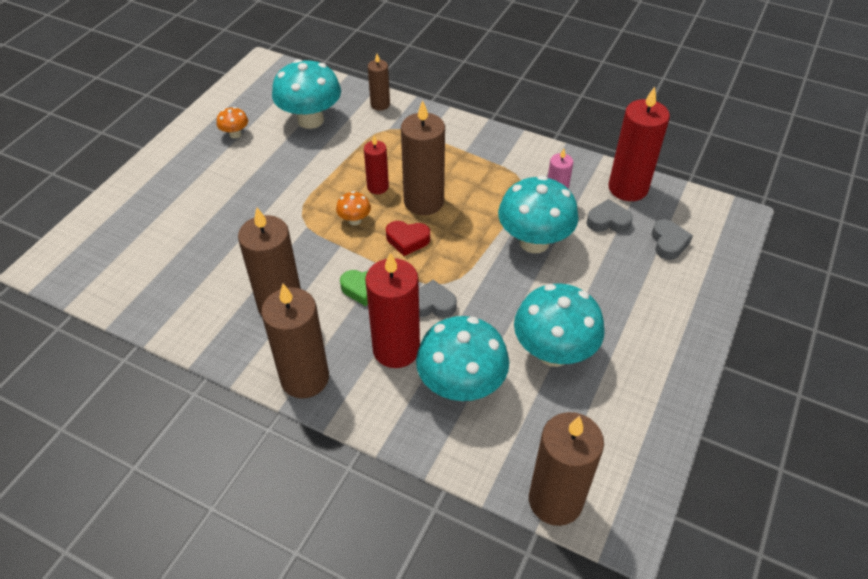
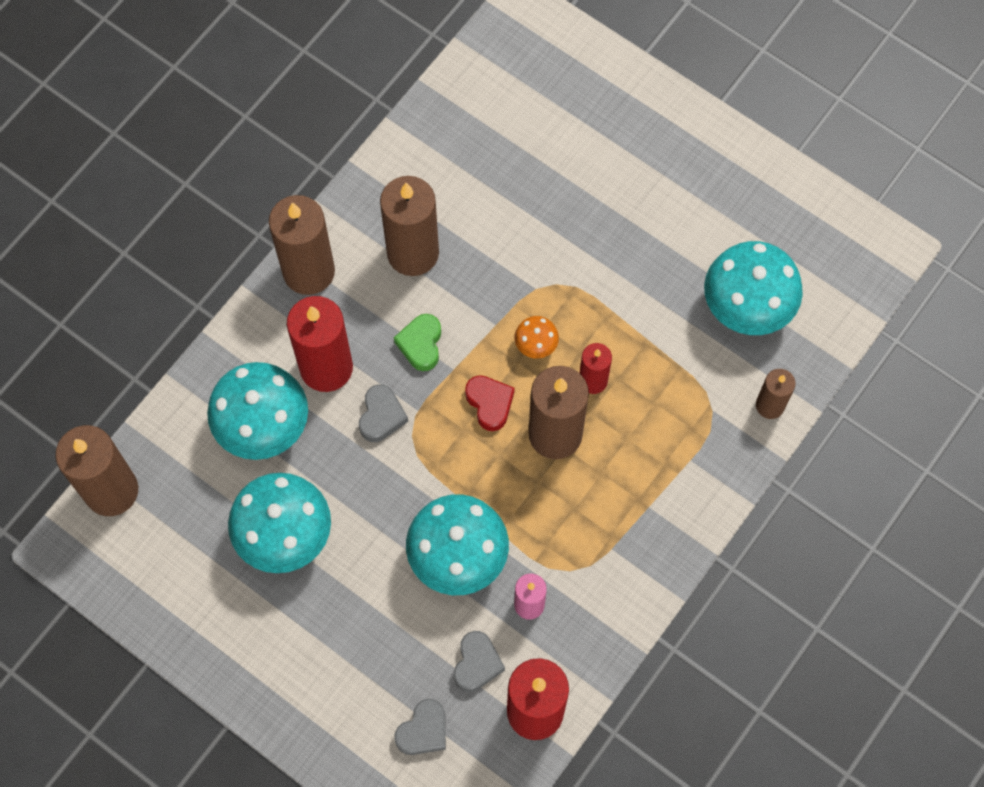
camera: 100 degrees right, 20 degrees up
(235, 134) = (729, 210): orange mushroom -> none
(407, 240) = (490, 403): red heart -> red heart turned 135 degrees clockwise
(668, 243) = (423, 730): grey heart -> grey heart turned 60 degrees counterclockwise

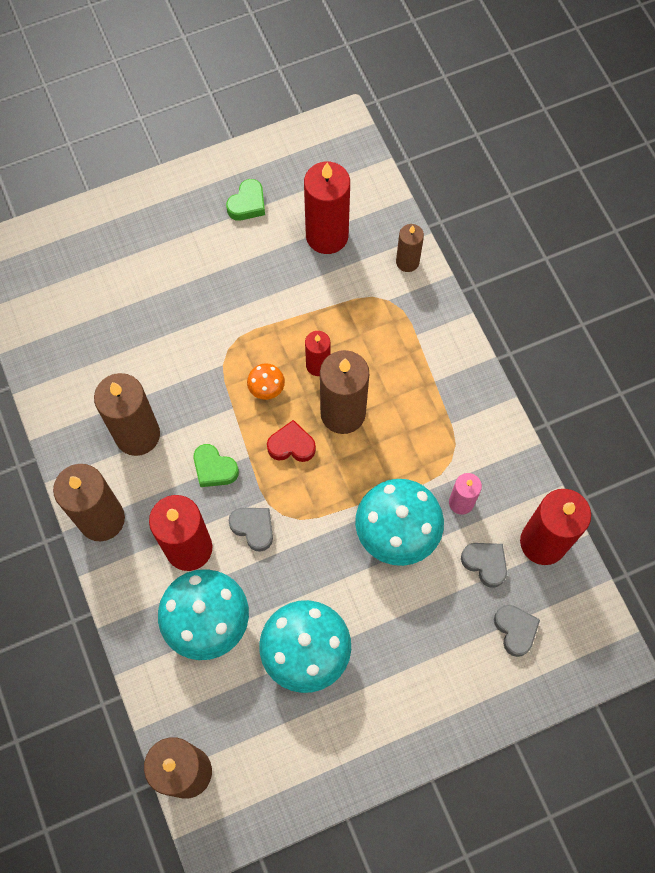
camera: 60 degrees left, 0 degrees up
(731, 209) = (247, 204): none -> green heart
(746, 308) = (327, 236): turquoise mushroom -> red candle

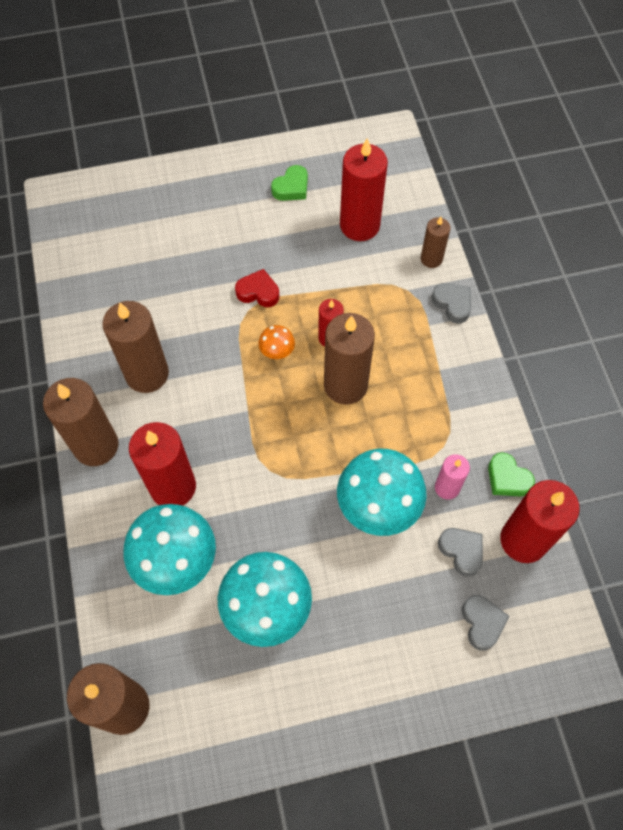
camera: 10 degrees right, 5 degrees down
(214, 468) = (212, 416): green heart -> green heart (507, 478)
(253, 528) = (239, 478): grey heart -> grey heart (452, 304)
(291, 445) = (291, 407): red heart -> red heart (258, 292)

